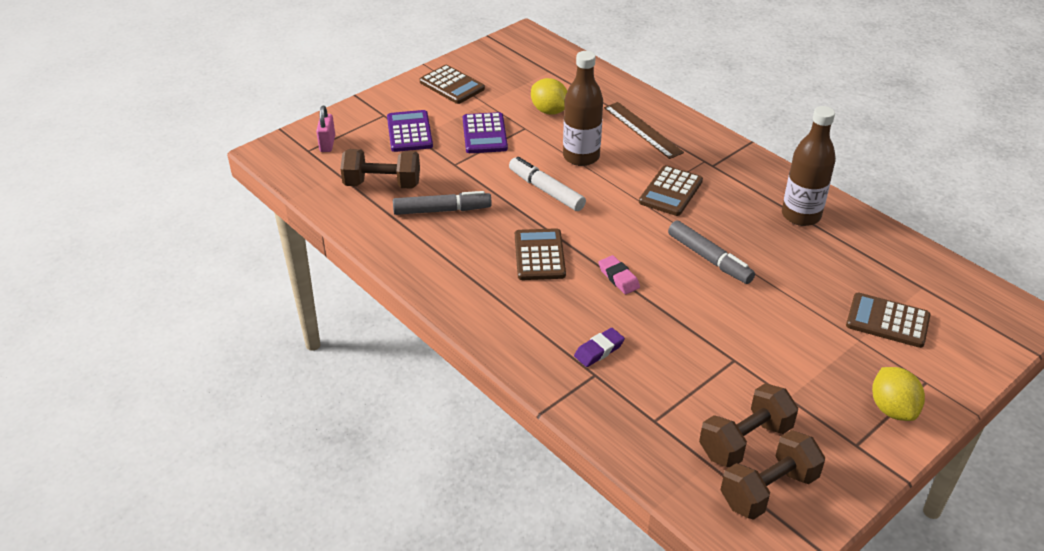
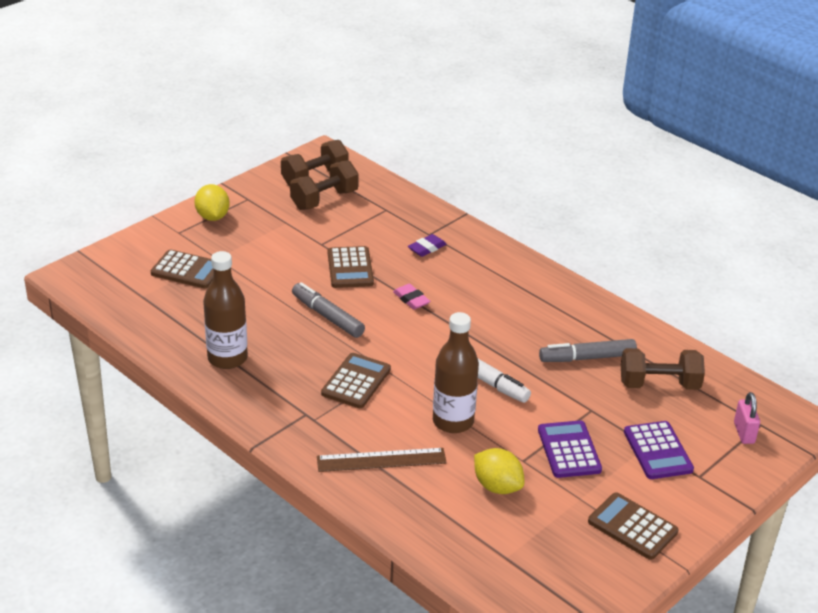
camera: 175 degrees right, 5 degrees down
(539, 255) = (484, 317): brown calculator -> brown calculator (350, 268)
(643, 130) = (381, 460): brown ruler -> brown ruler turned 60 degrees counterclockwise

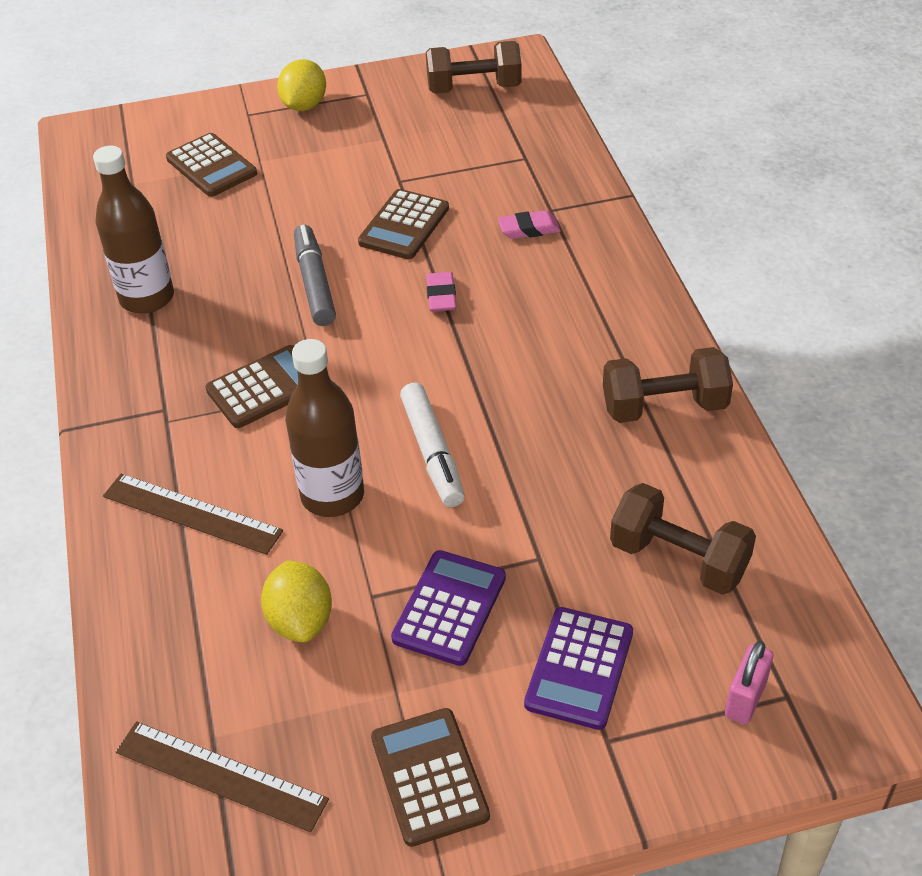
camera: 35 degrees right, 10 degrees up
(324, 200) = (458, 121): brown dumbbell -> brown dumbbell (664, 407)
(427, 248) = (529, 229): purple eraser -> pink eraser
(529, 572) = (220, 776): none -> brown ruler
(587, 358) = (606, 473): grey marker -> none

